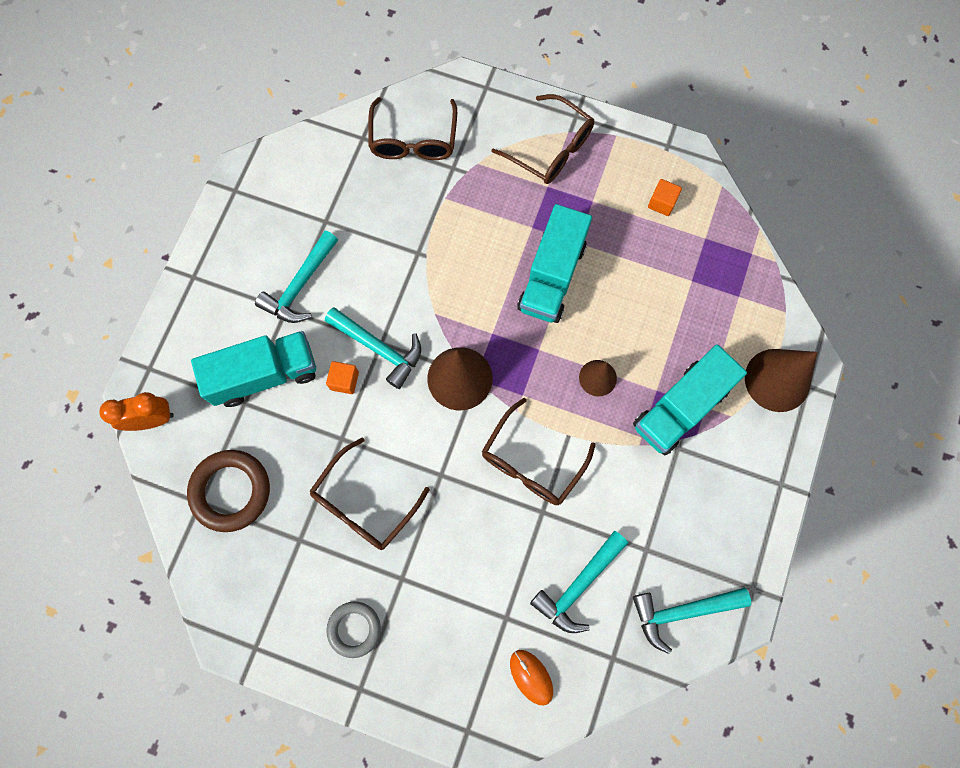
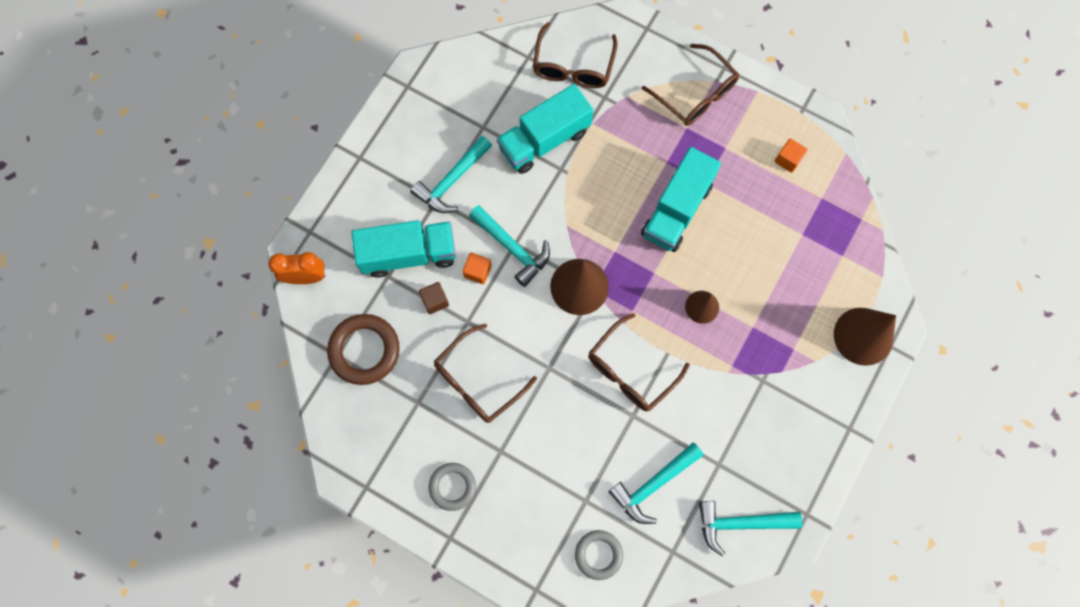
camera: 10 degrees right, 0 degrees up
(302, 421) = (435, 301): none -> brown cube
(531, 677) = (598, 554): orange mouse -> grey ring
(680, 408) = (771, 346): turquoise truck -> turquoise truck (544, 140)

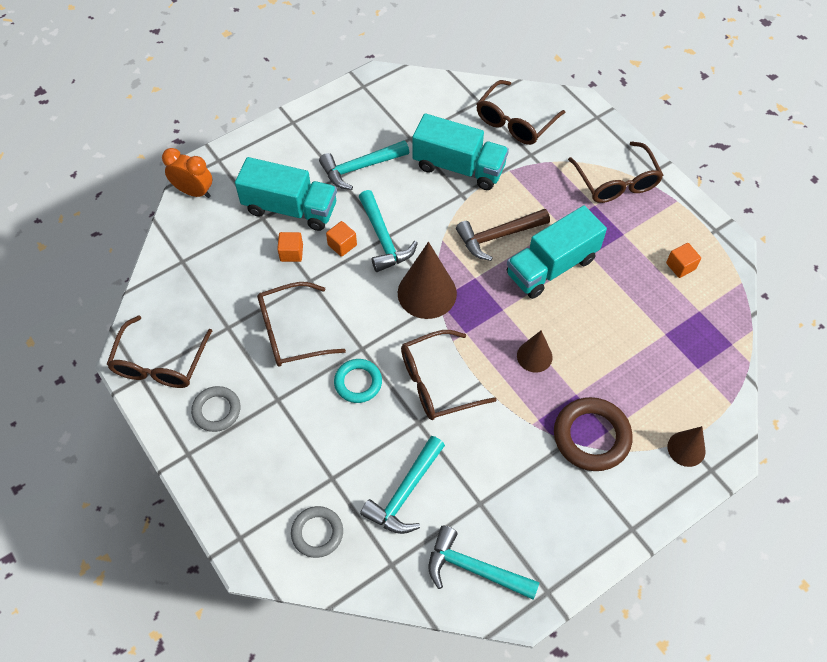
camera: 25 degrees right, 15 degrees down
(364, 350) = (207, 267): brown ring -> brown ring (591, 436)
(376, 466) = (160, 364): none -> brown glasses
(435, 301) = (291, 253): brown cube -> orange cube
(544, 140) = (459, 167): turquoise truck -> turquoise truck turned 150 degrees counterclockwise
(562, 402) = (358, 382): none -> turquoise ring
(615, 199) = (498, 236): none -> brown hammer
(653, 484) = (405, 493): turquoise hammer -> turquoise hammer turned 45 degrees counterclockwise
(863, 336) = (686, 449): brown cone -> brown cone, size x0.58

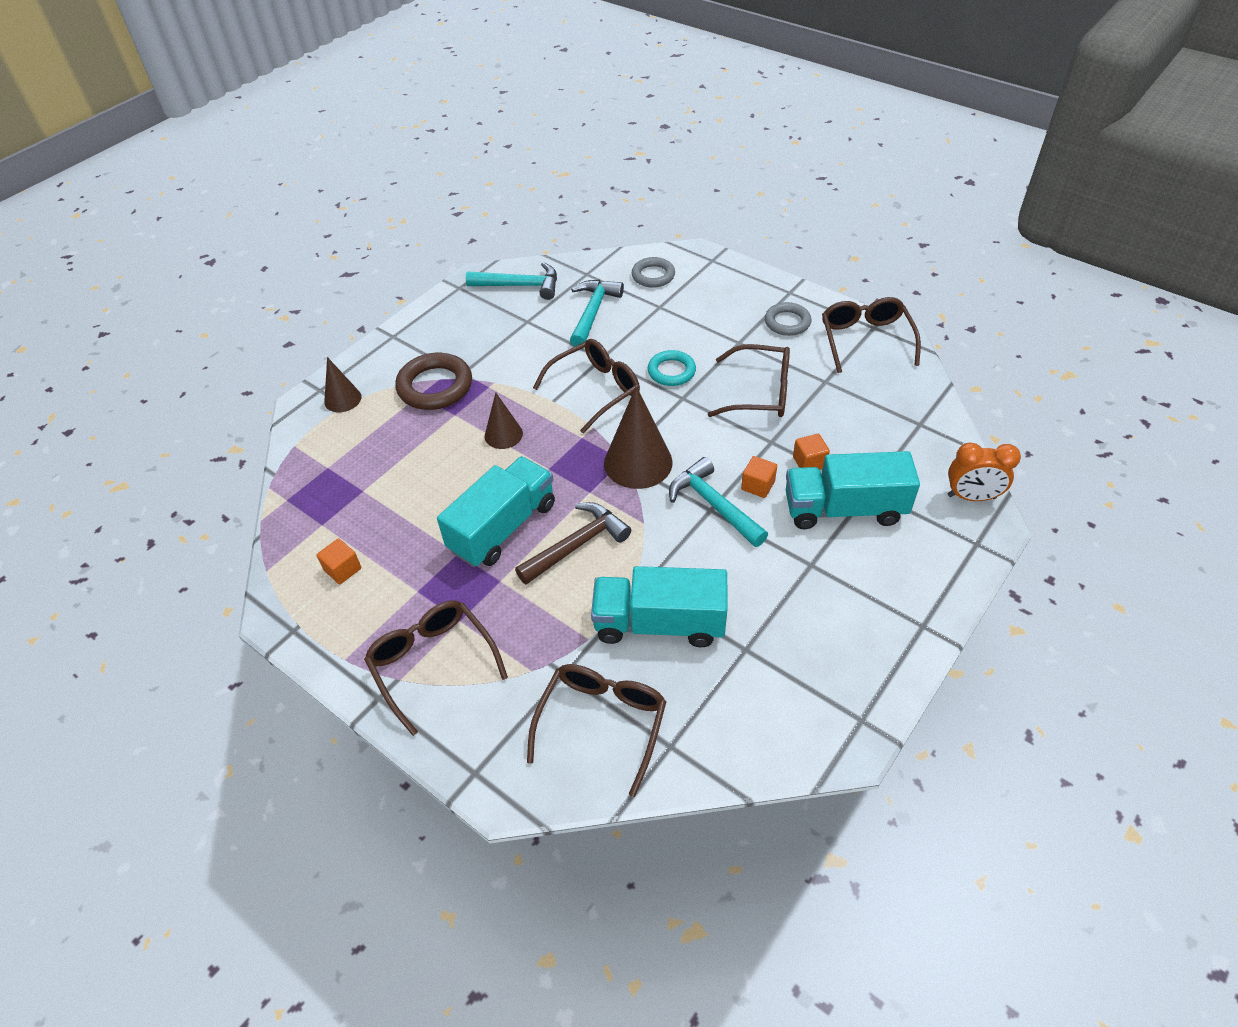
camera: 165 degrees right, 10 degrees down
(291, 332) = (760, 392): brown glasses -> brown glasses turned 45 degrees clockwise
(360, 168) = (790, 584): turquoise hammer -> none

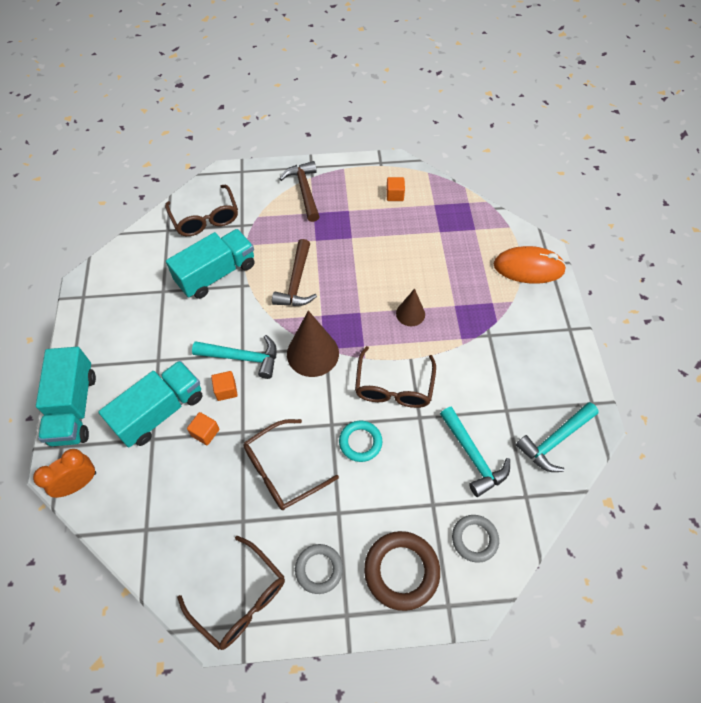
camera: 135 degrees right, 10 degrees up
(342, 399) = (528, 268): brown cone -> orange mouse
(432, 663) = (304, 191): brown glasses -> brown hammer
(435, 386) = (491, 314): brown ring -> brown ring (401, 571)
(503, 527) = (345, 264): turquoise truck -> turquoise truck (74, 407)

